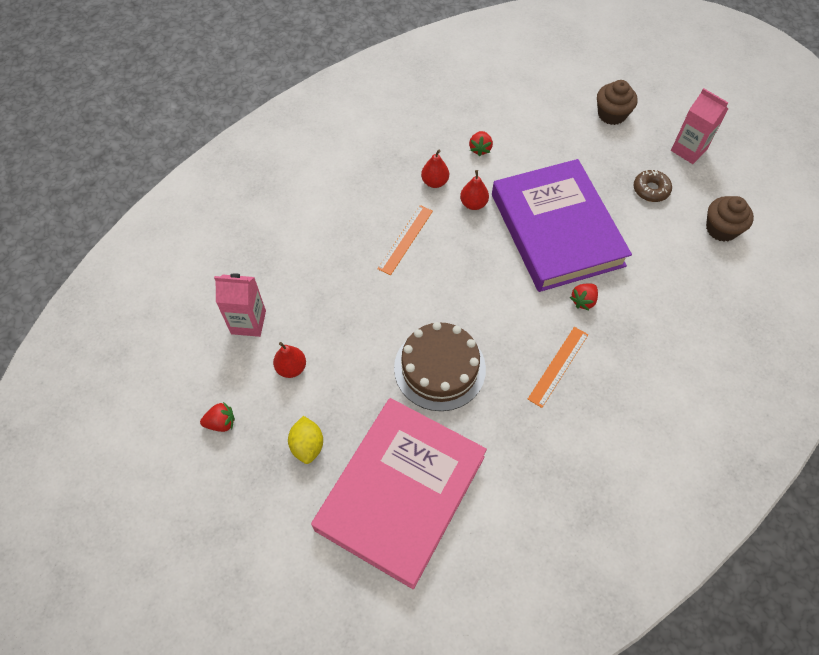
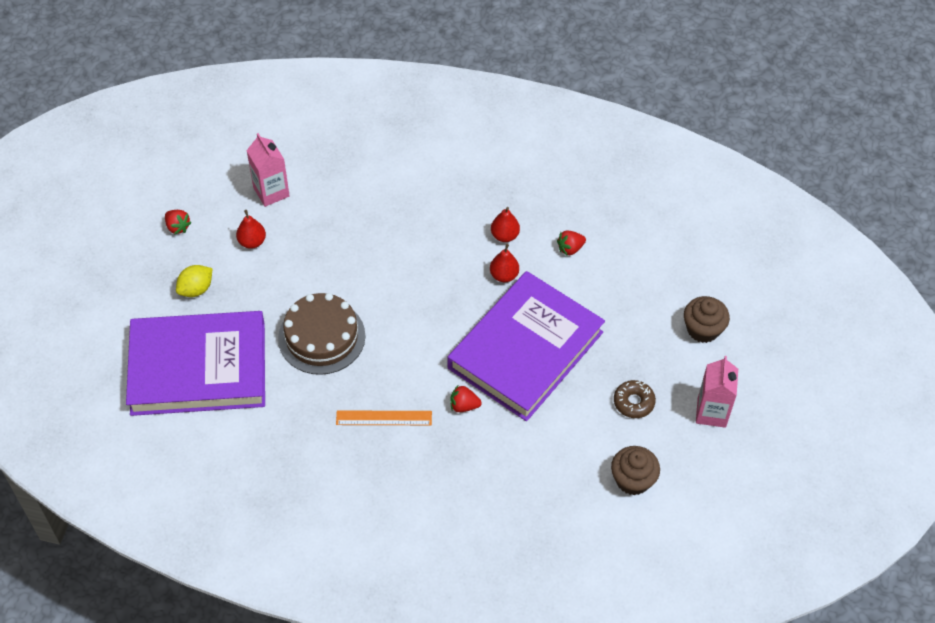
camera: 55 degrees right, 5 degrees down
(401, 492) = (198, 368): pink book -> purple book
(405, 239) = (427, 248): orange ruler -> none

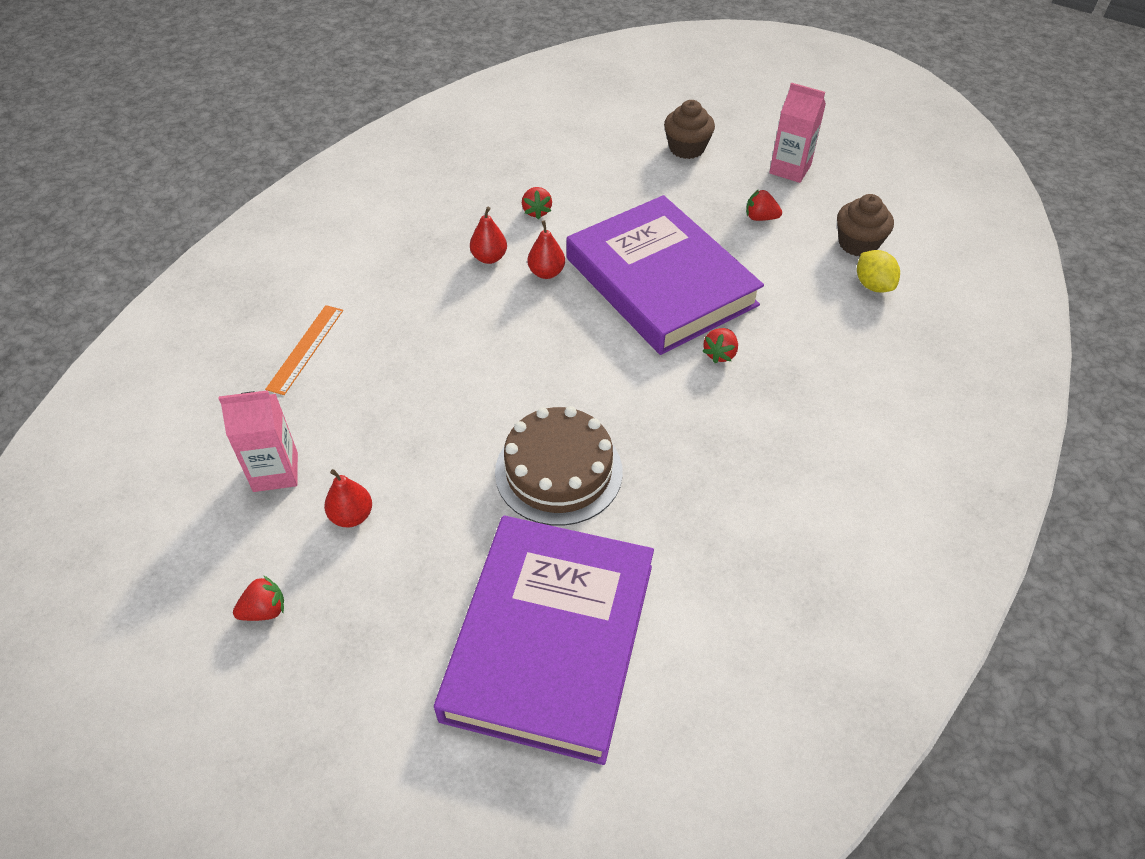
camera: 70 degrees left, 5 degrees down
(196, 289) = (400, 611): yellow lemon -> yellow lemon (873, 285)
(384, 418) = (713, 435): orange ruler -> orange ruler (305, 349)
(633, 402) = (760, 218): brown donut -> red strawberry

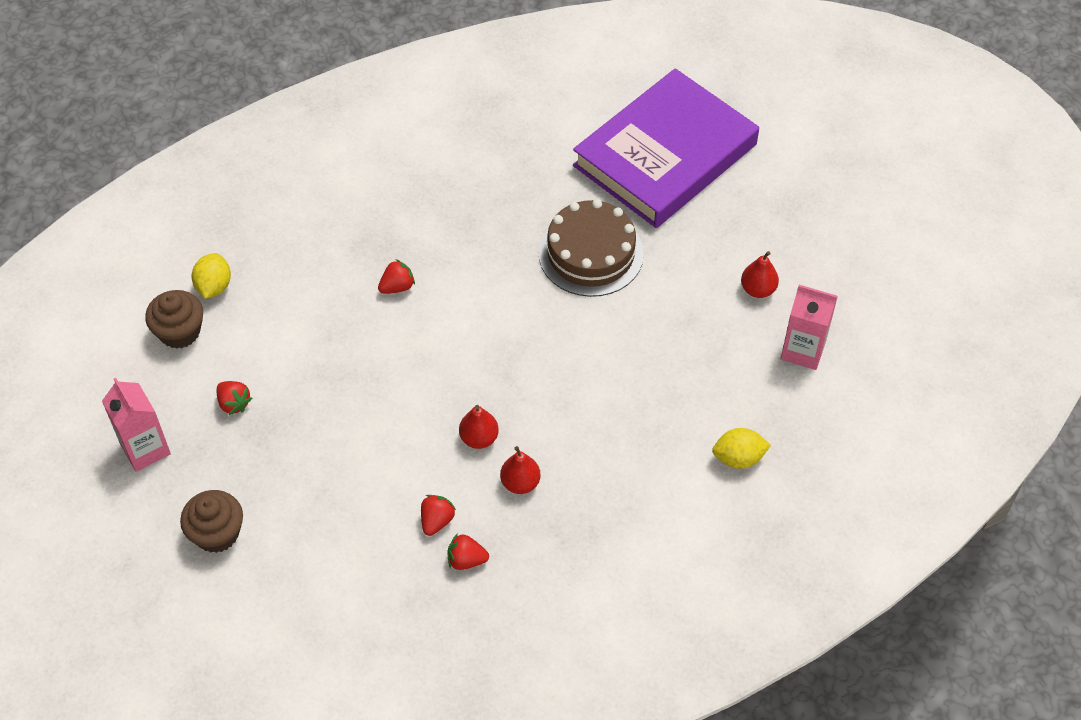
camera: 150 degrees left, 5 degrees up
(264, 610) = (842, 252): red strawberry -> red strawberry (466, 560)
(305, 349) = (738, 458): orange ruler -> yellow lemon
(660, 281) = (386, 378): purple book -> none

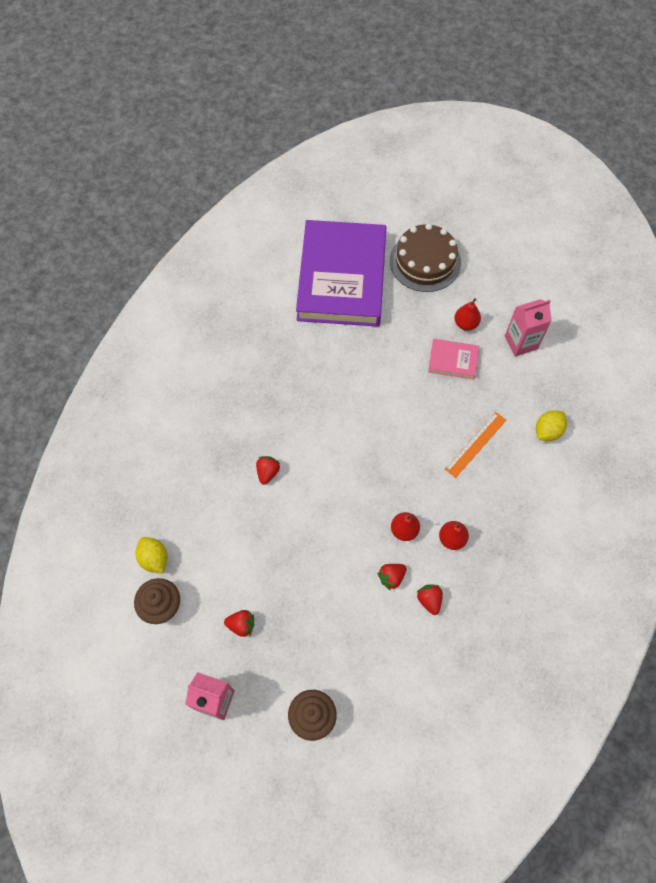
camera: 40 degrees left, 10 degrees up
(466, 560) = (467, 610): red strawberry -> red strawberry (391, 577)
(591, 253) = (358, 368): brown cake -> brown cake (425, 261)
(642, 413) = (475, 444): none -> orange ruler
(704, 316) = (453, 361): none -> pink book

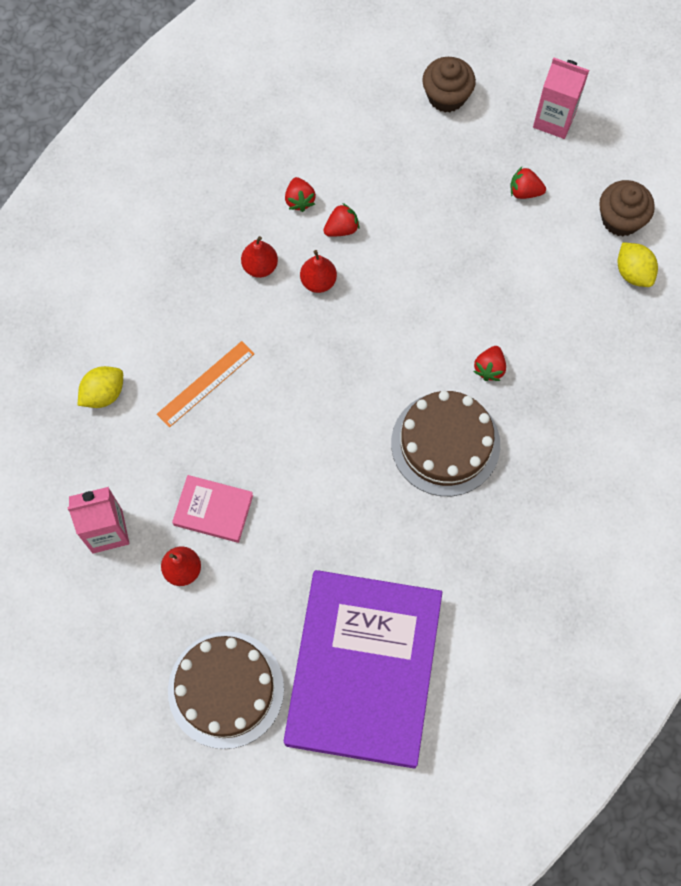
camera: 175 degrees left, 5 degrees up
(298, 416) = (445, 444): none -> brown cake

